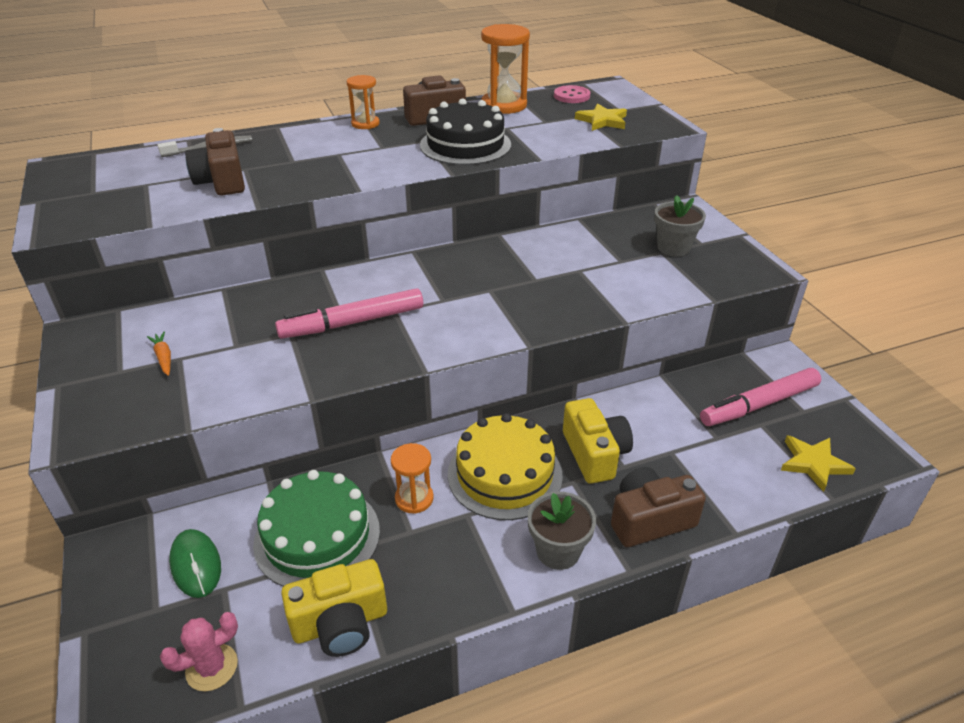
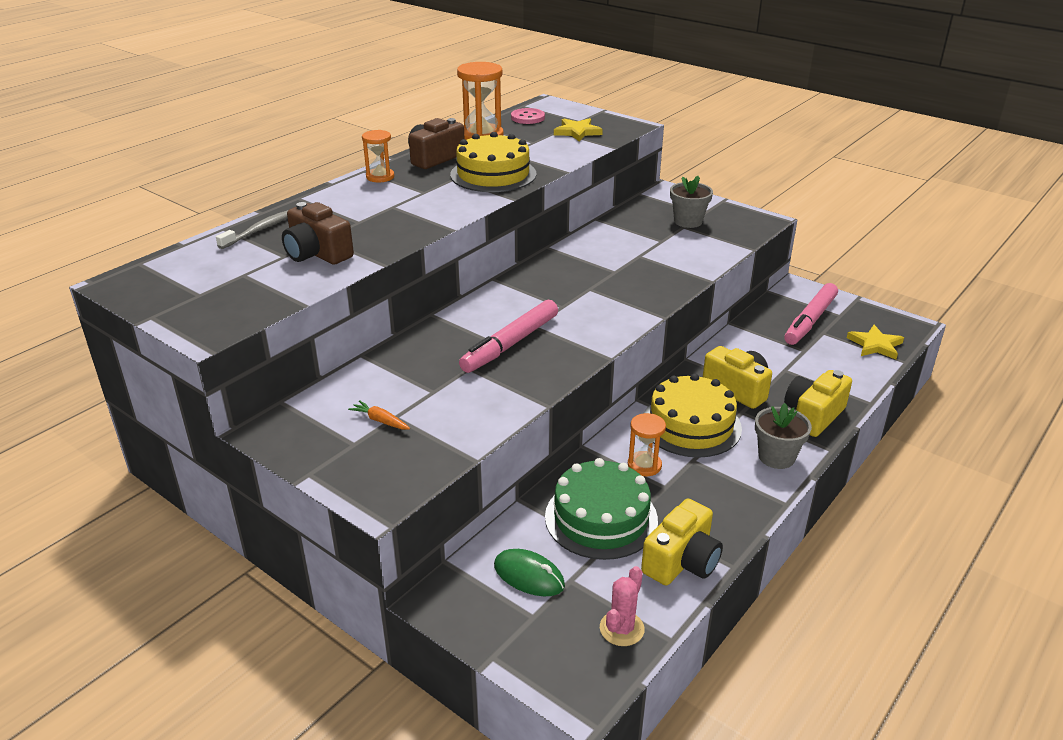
camera: 30 degrees left, 5 degrees down
(465, 145) = (493, 174): black cake -> yellow cake
(649, 520) = (813, 415): brown camera -> yellow camera

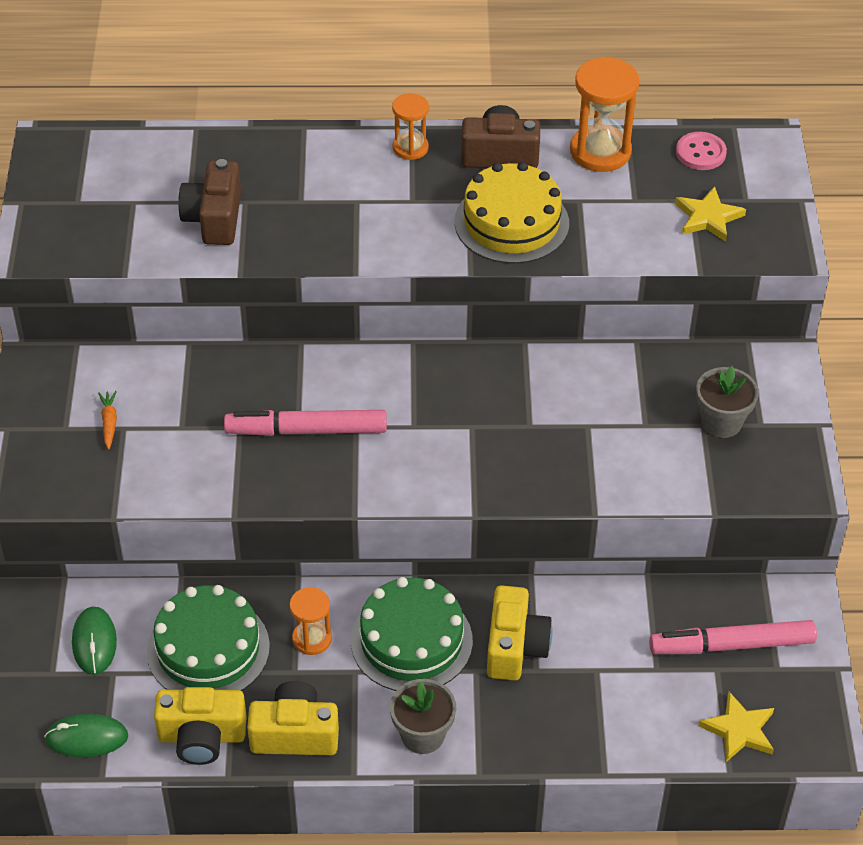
camera: 50 degrees right, 15 degrees up
(259, 230) = (216, 151): grey toothbrush -> none
(621, 628) = (87, 738): pink cactus -> green mouse
(691, 425) = (411, 641): yellow cake -> green cake
(813, 415) = (528, 733): yellow camera -> yellow camera (295, 734)

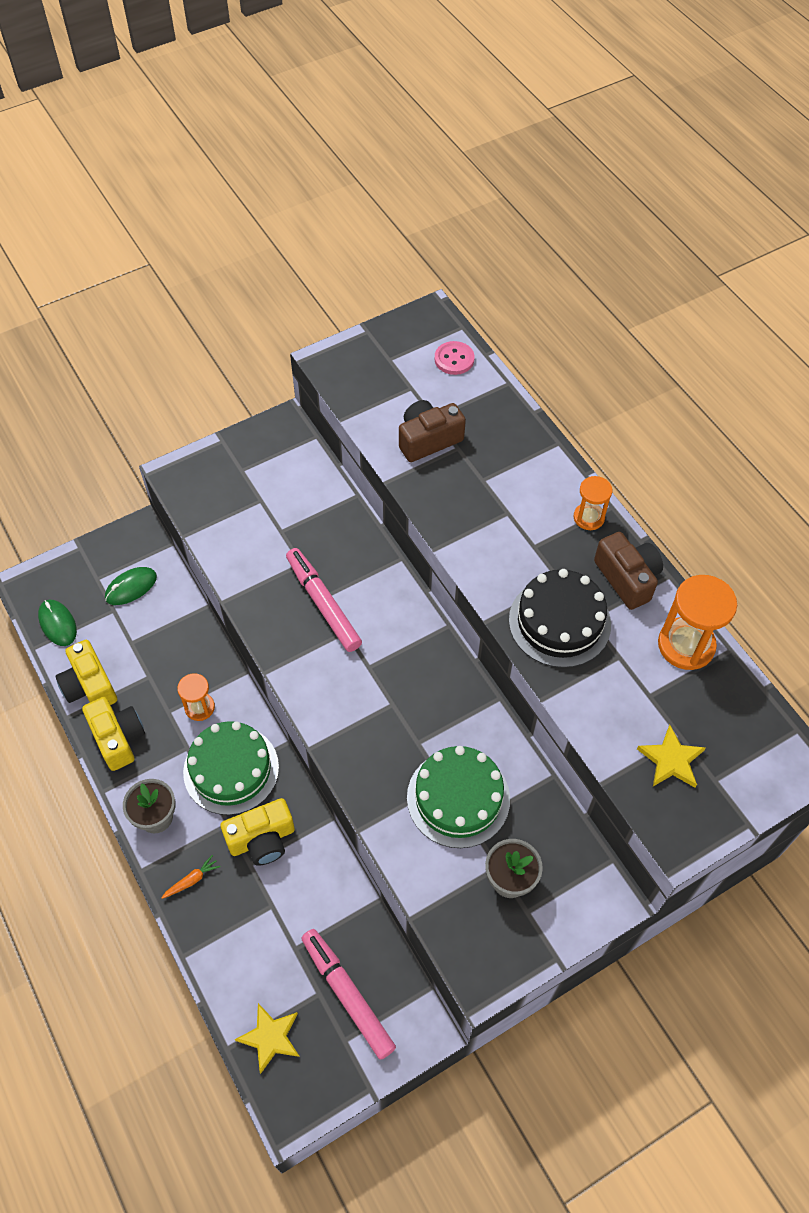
camera: 60 degrees right, 10 degrees up
(109, 423) = (260, 490): orange carrot -> orange carrot (191, 880)
(208, 649) = (159, 652): green cake -> green cake (458, 798)
(511, 222) = (559, 622): yellow cake -> black cake
(700, 153) = (743, 719): pink button -> pink button (454, 359)

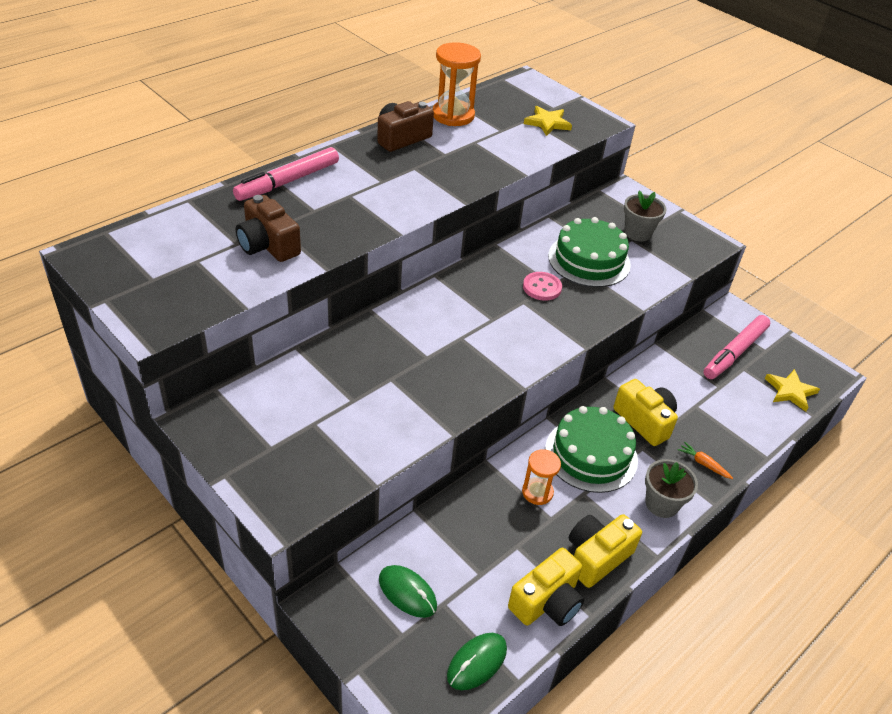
camera: 105 degrees left, 15 degrees down
(323, 603) = (434, 356): pink marker -> pink marker (287, 181)
(454, 359) = (154, 235): pink button -> pink button (542, 287)
(559, 622) = (453, 168): black cake -> none
(589, 517) = (345, 155): orange hourglass -> none

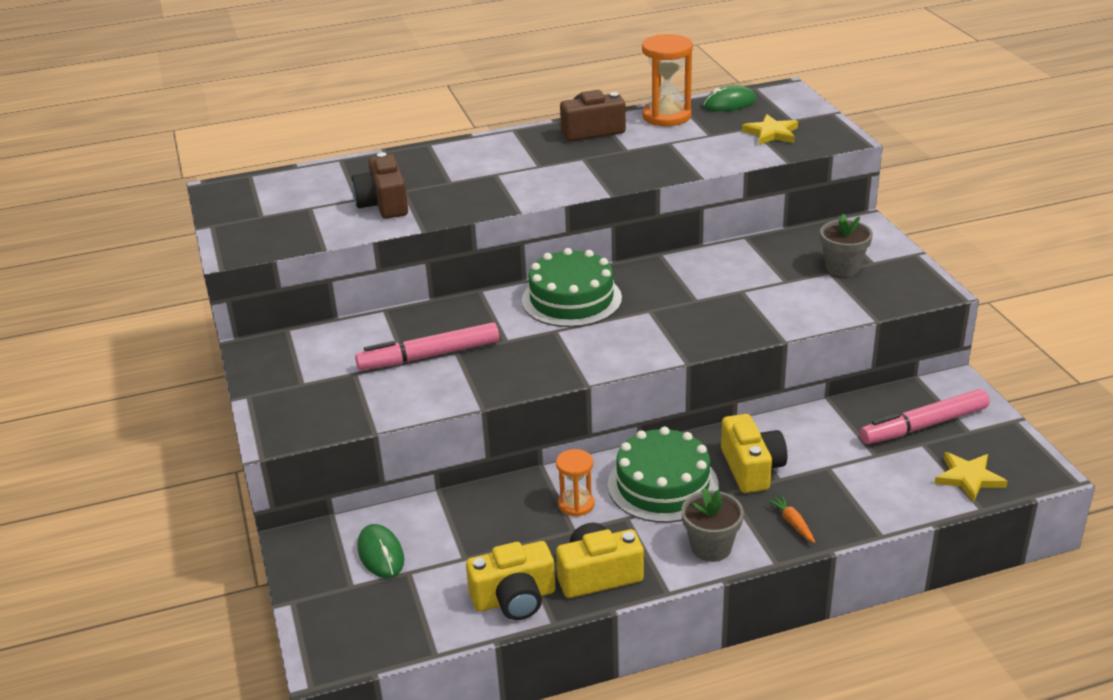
camera: 30 degrees right, 10 degrees down
(287, 181) = (444, 155): pink marker -> pink marker (429, 356)
(477, 662) = (406, 627): green mouse -> green mouse (729, 103)
(542, 287) = (681, 301): pink button -> none
(589, 260) = (759, 284): green cake -> green cake (571, 299)

